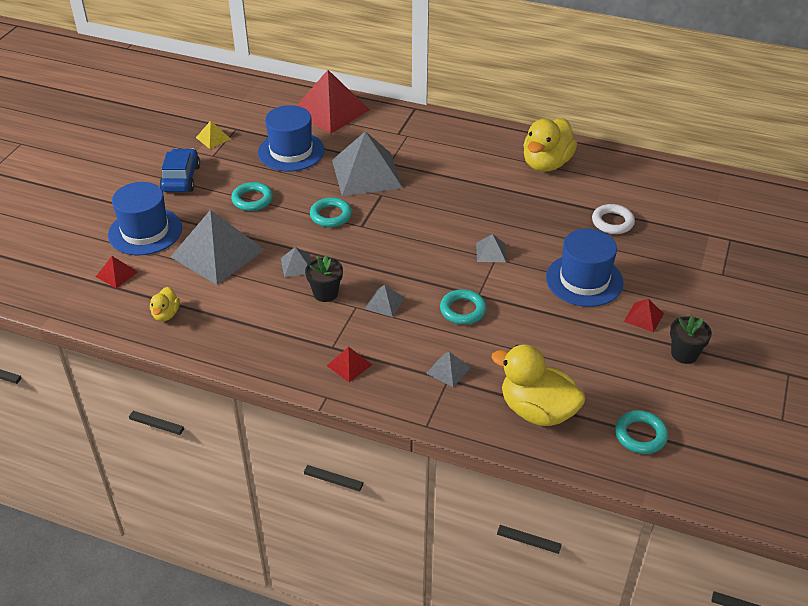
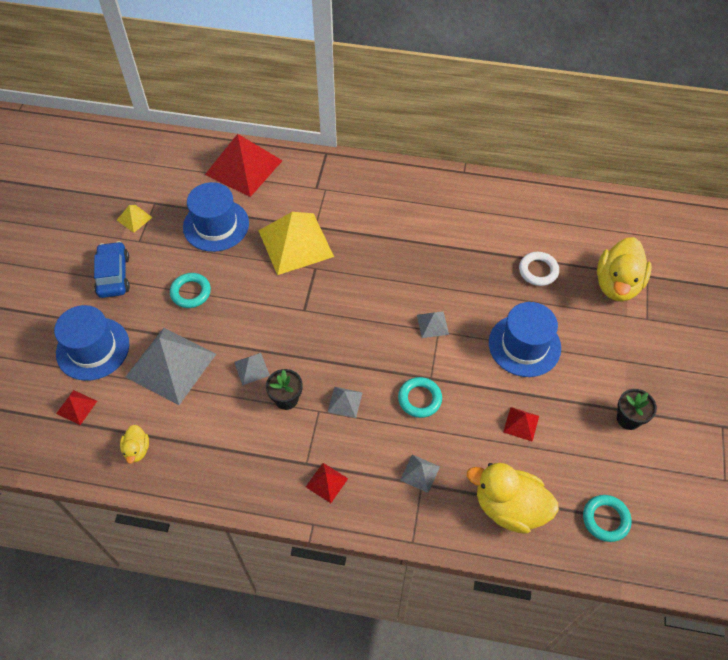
camera: 10 degrees left, 15 degrees up
(331, 215) = (272, 301): turquoise ring -> none
(366, 173) = (295, 243): grey pyramid -> yellow pyramid
(546, 164) = (464, 207): yellow duck -> yellow duck (617, 284)
(643, 317) = (585, 381): red pyramid -> red pyramid (521, 424)

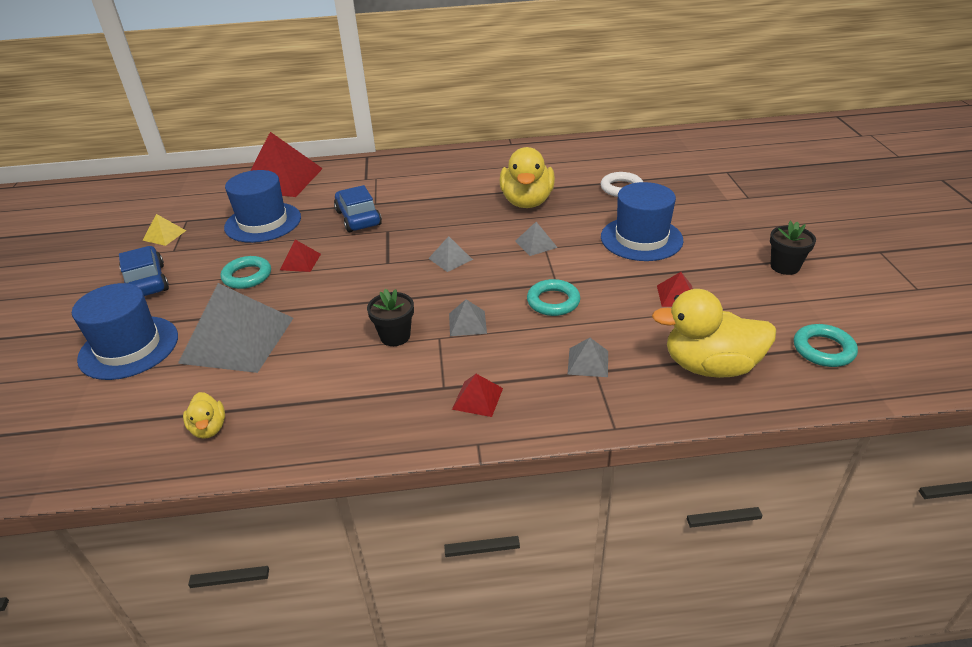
camera: 15 degrees left, 20 degrees down
(76, 407) = (113, 406): red pyramid -> red pyramid (300, 261)
(251, 368) = (342, 320): grey pyramid -> grey pyramid (450, 259)
(295, 243) = (358, 218): yellow pyramid -> blue car
(617, 284) = (703, 182): yellow duck -> yellow duck (527, 202)

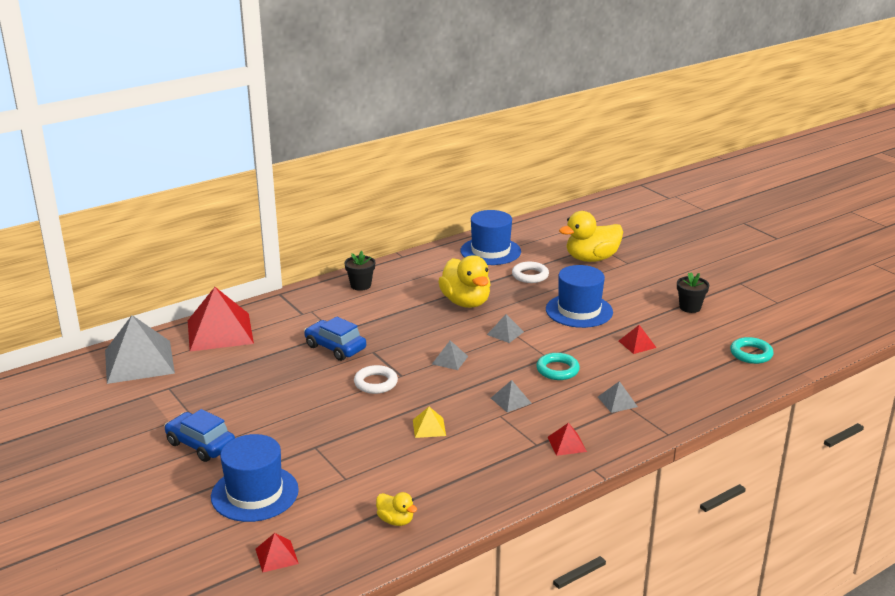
camera: 30 degrees left, 10 degrees down
(164, 235) = (164, 405): yellow pyramid -> yellow pyramid (429, 427)
(237, 339) = (343, 461): grey pyramid -> grey pyramid (139, 361)
(247, 276) = (291, 416): turquoise ring -> none
(263, 222) = (249, 371): blue hat -> blue hat (490, 251)
(300, 261) = (325, 393): red pyramid -> red pyramid (276, 556)
(355, 264) = (375, 383): none -> white ring
(395, 336) = (466, 424): black flower pot -> black flower pot (360, 285)
(710, 366) = (694, 382): yellow duck -> yellow duck (591, 259)

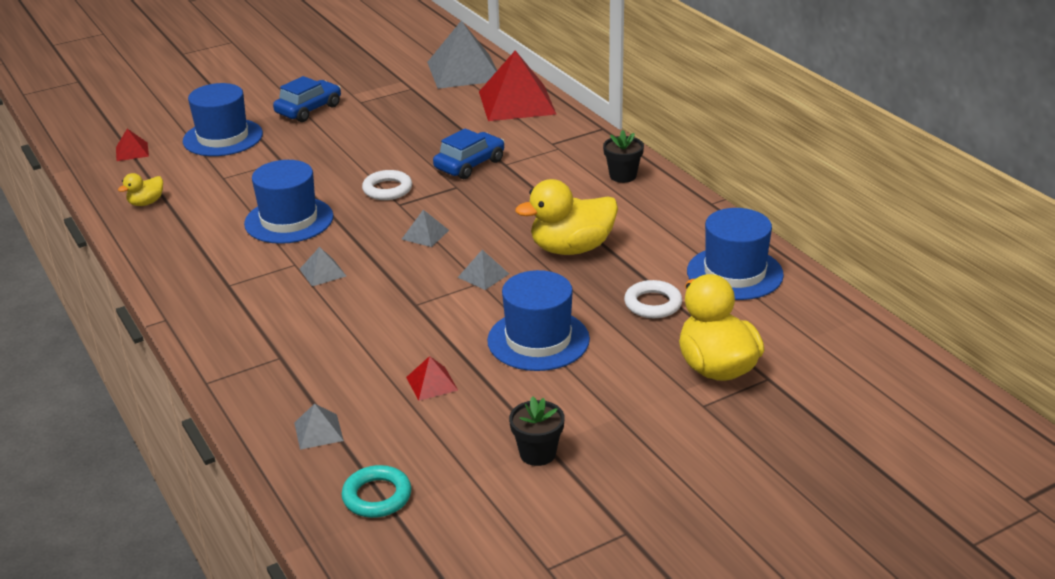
camera: 95 degrees right, 5 degrees up
(429, 427) = (289, 220): yellow pyramid -> blue hat
(557, 370) = (381, 310): turquoise ring -> none
(567, 444) = (219, 305): red pyramid -> none
(617, 401) = (292, 350): grey pyramid -> grey pyramid (318, 431)

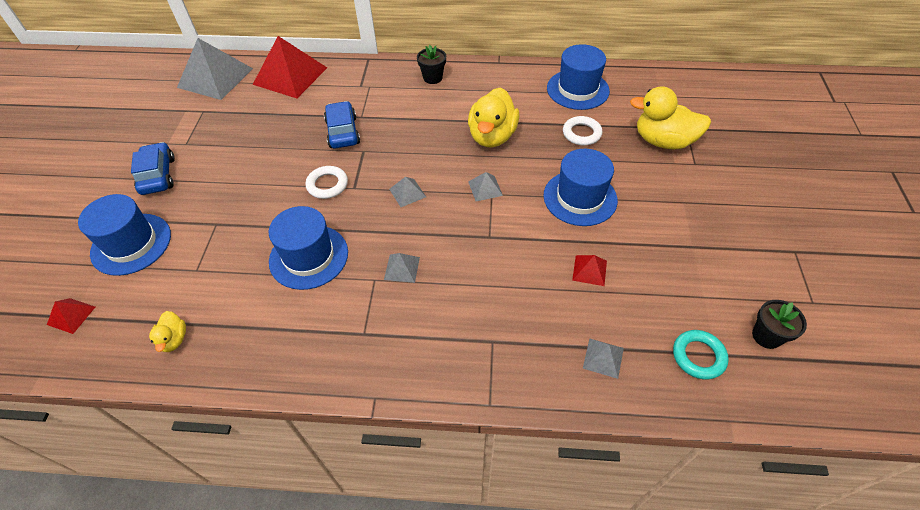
camera: 55 degrees left, 20 degrees up
(537, 453) = (698, 254): black flower pot -> black flower pot (766, 336)

